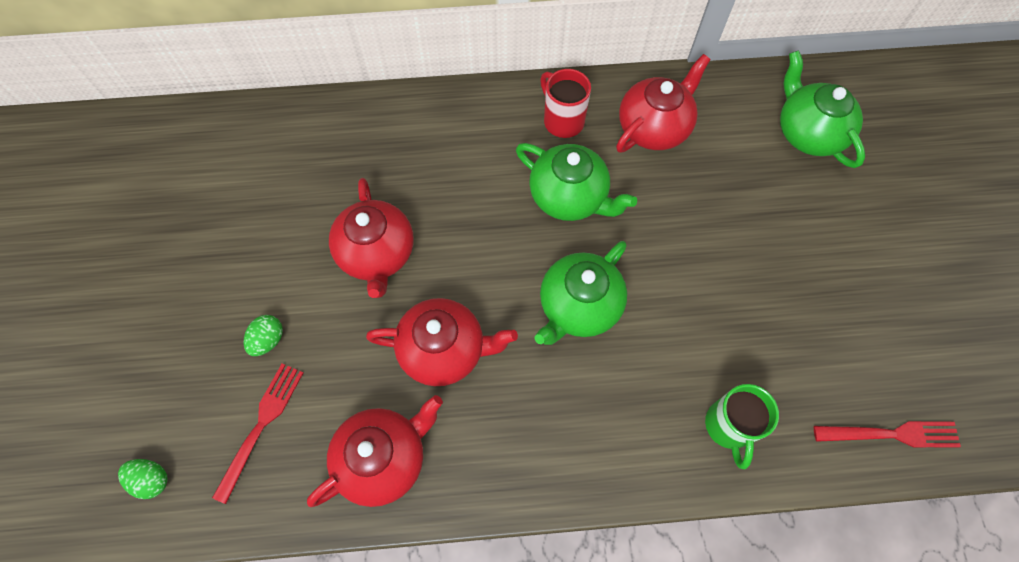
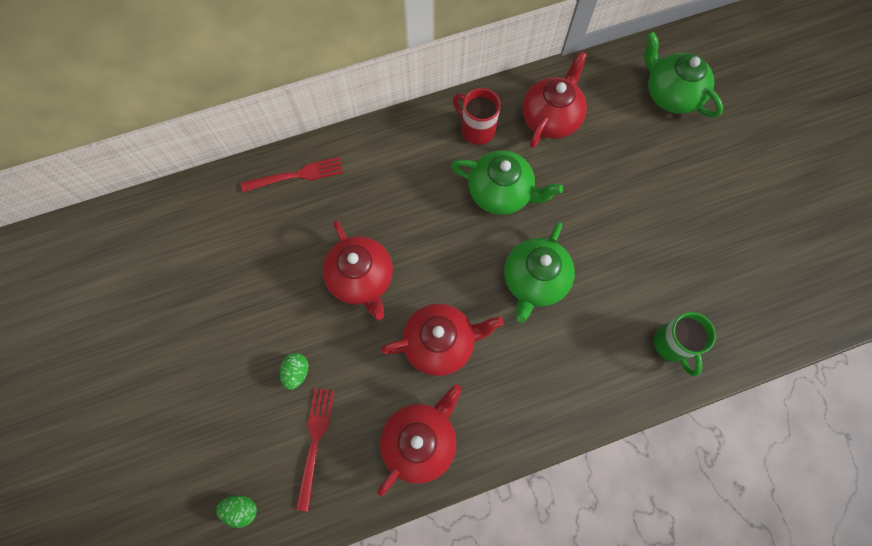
camera: 15 degrees left, 5 degrees up
(891, 434) = (789, 318): red fork -> red fork (296, 175)

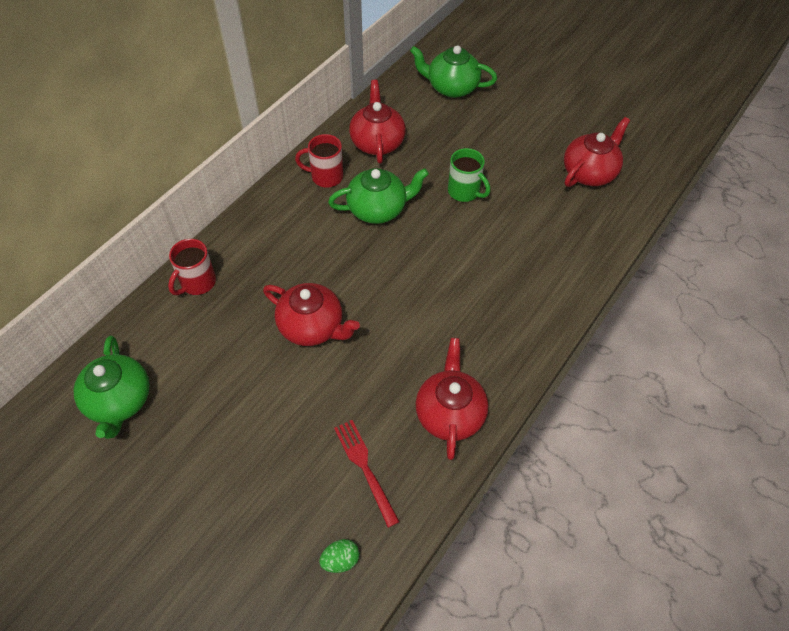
camera: 35 degrees left, 15 degrees down
(296, 175) = (197, 283): red fork -> red mug
(297, 372) = (309, 426): green egg -> none
(440, 343) = (411, 335): red teapot -> red teapot (589, 172)
(534, 281) = (449, 254): green teapot -> green teapot (119, 401)
(672, 345) = (578, 241): green mug -> green mug (464, 192)

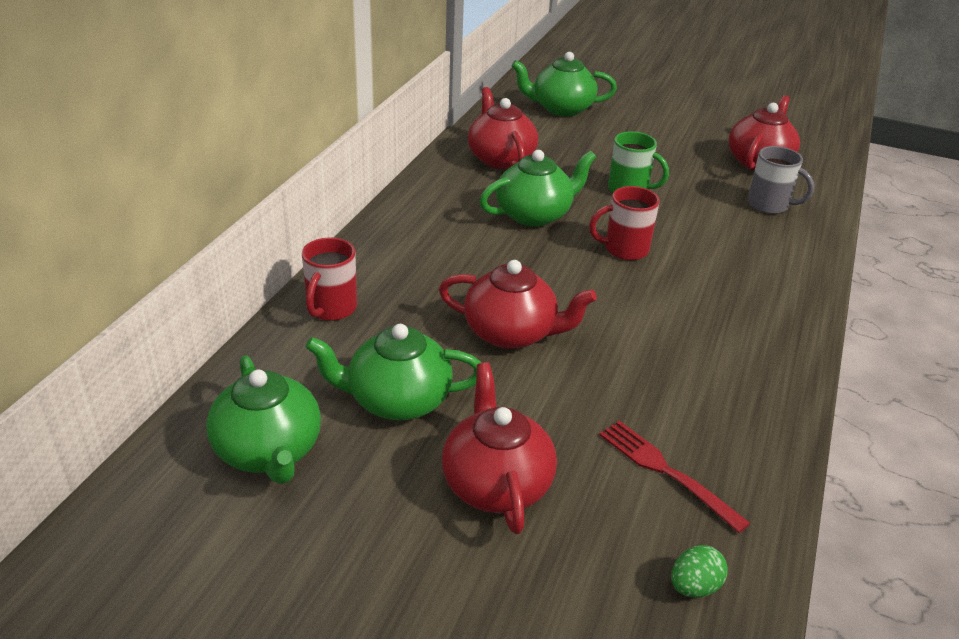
camera: 15 degrees left, 20 degrees down
(213, 374) = (397, 400): none -> green teapot
(326, 177) = (453, 193): red mug -> red mug (624, 249)
(449, 413) = (741, 395): red teapot -> red teapot (496, 483)
(571, 224) = (769, 205): none -> grey mug

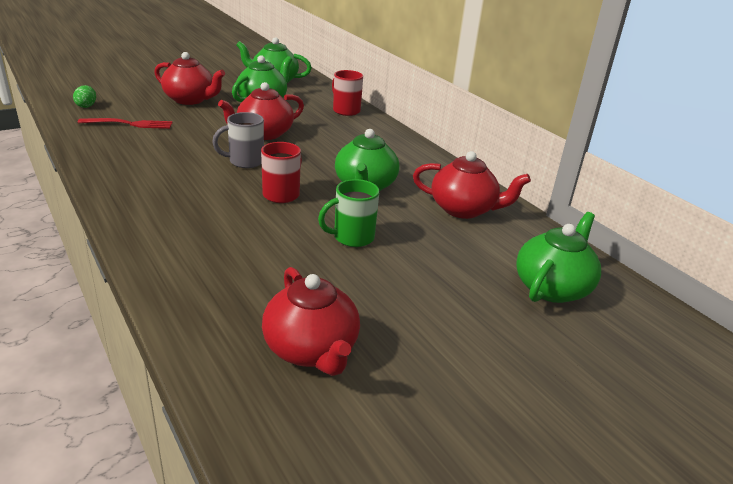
camera: 125 degrees right, 5 degrees down
(769, 205) = (237, 294): grey mug -> grey mug (245, 161)

